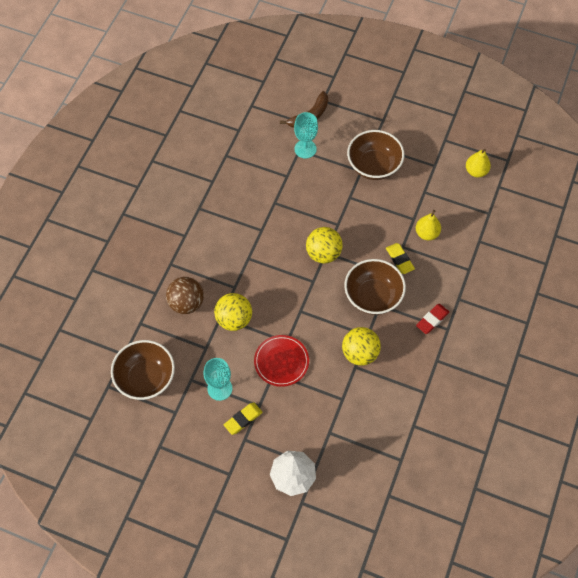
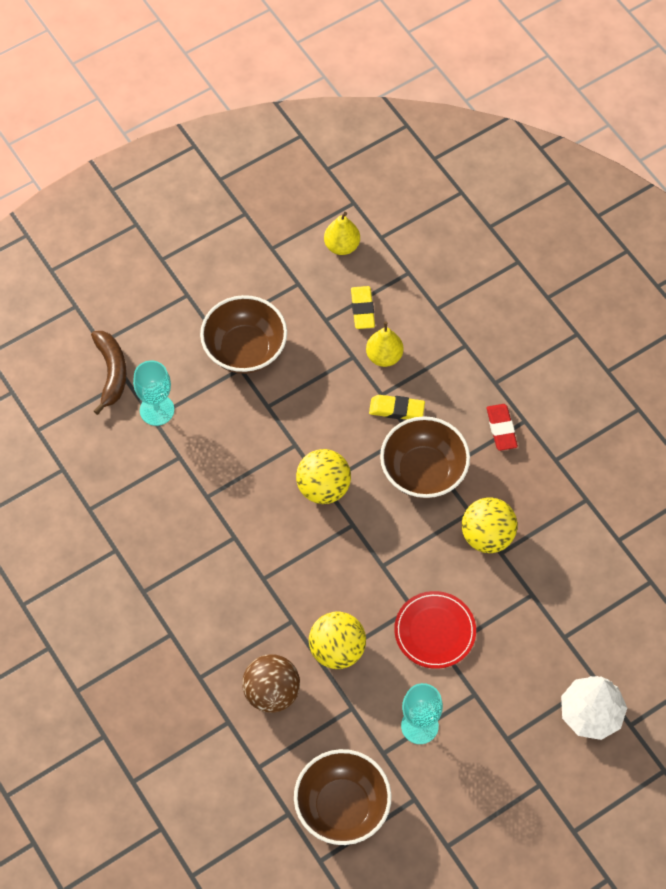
camera: 55 degrees left, 0 degrees up
(243, 419) = (480, 724): yellow eraser -> yellow eraser (362, 309)

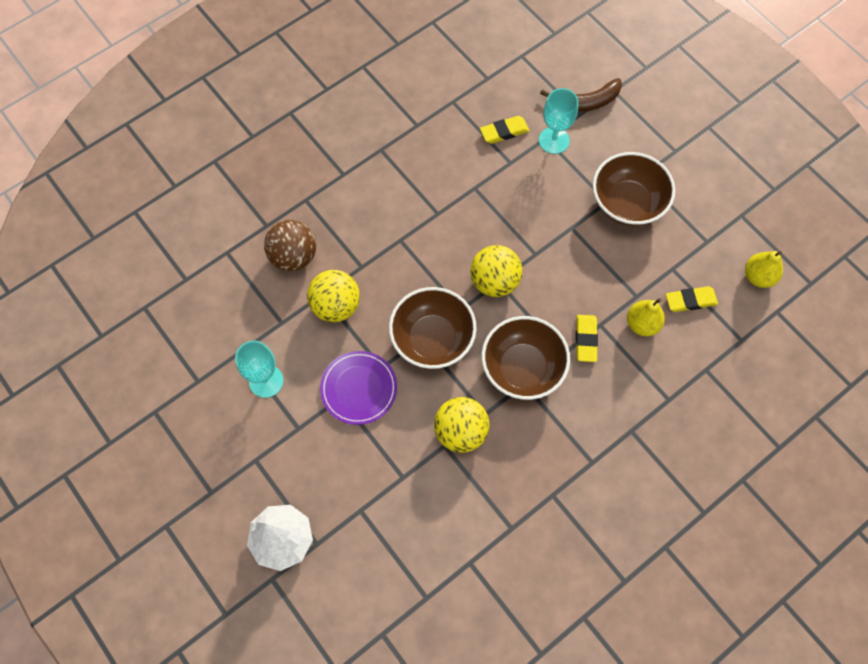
camera: 85 degrees right, 5 degrees up
(138, 459) = (504, 132): none -> yellow eraser
(342, 807) = (191, 321): brown bowl -> brown bowl (432, 339)
(435, 631) = (359, 388): red plate -> purple plate
(501, 429) = (579, 439): red eraser -> none

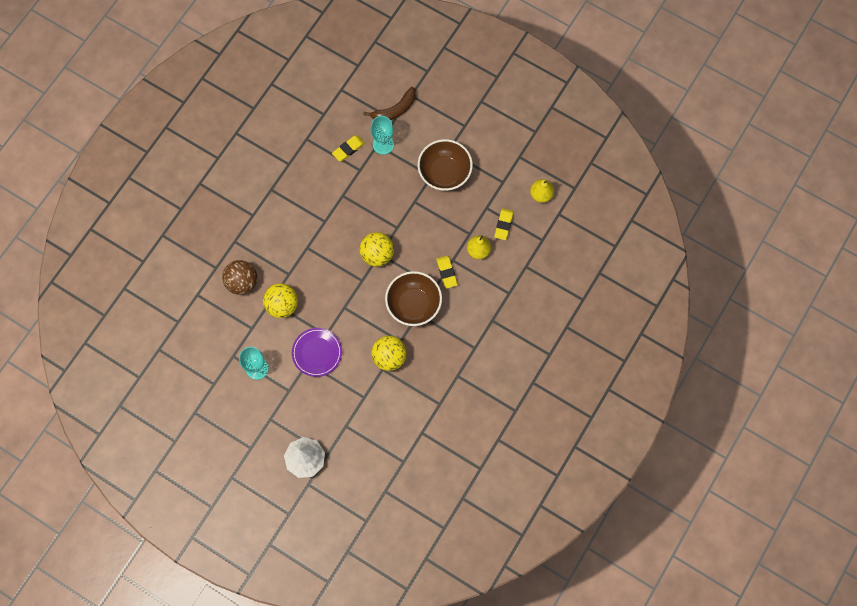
camera: 20 degrees left, 5 degrees up
(432, 339) = (351, 305): brown bowl -> none
(690, 300) = (503, 225): yellow eraser -> yellow eraser turned 45 degrees counterclockwise

